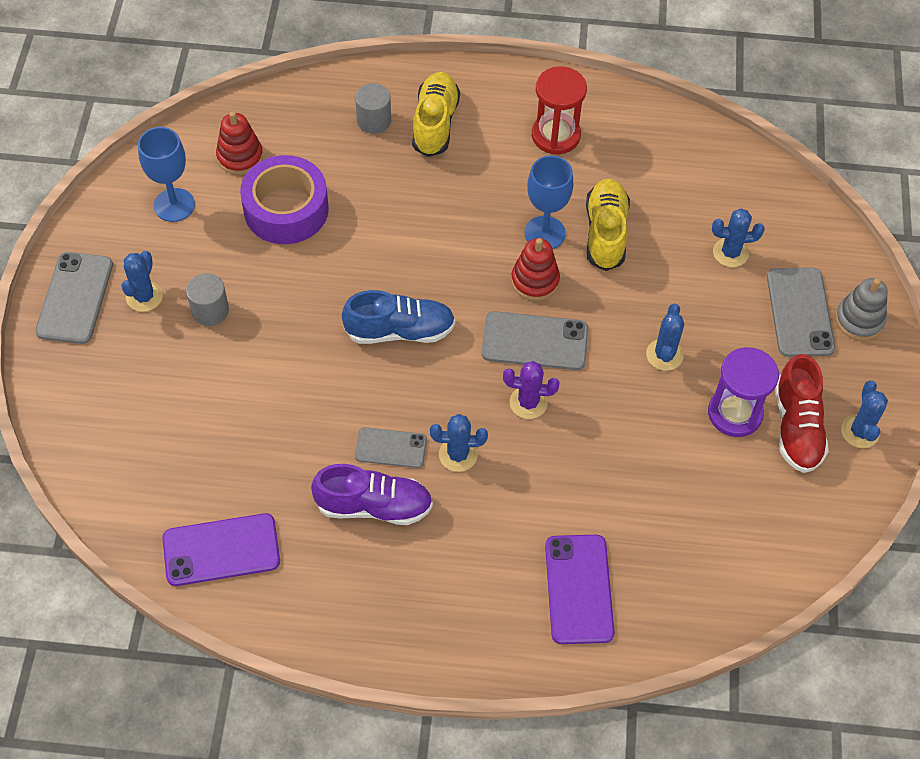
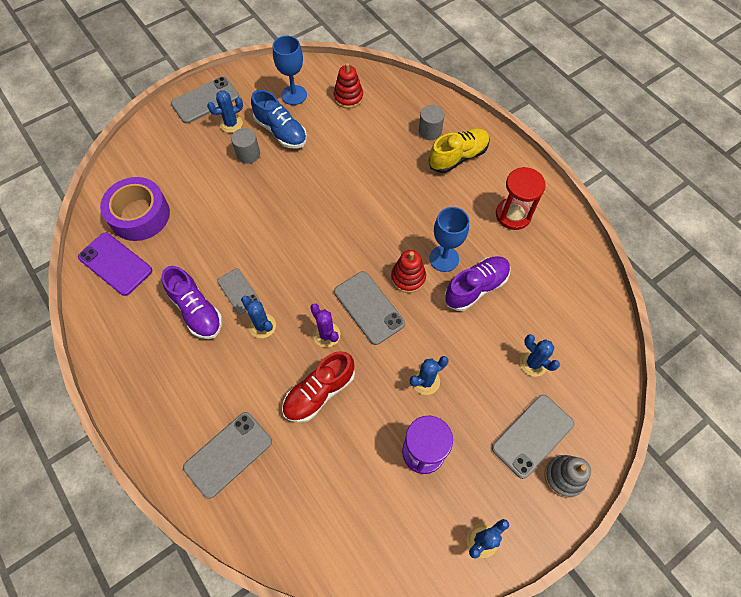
camera: 50 degrees right, 5 degrees up
(286, 209) = (337, 138): purple tape -> purple tape (140, 215)
(400, 331) = (314, 240): blue shoe -> blue shoe (281, 132)
(579, 589) = (228, 454): purple phone -> grey phone
(605, 233) = (476, 287): yellow shoe -> purple shoe
(797, 427) = (448, 497): red shoe -> red shoe (319, 392)

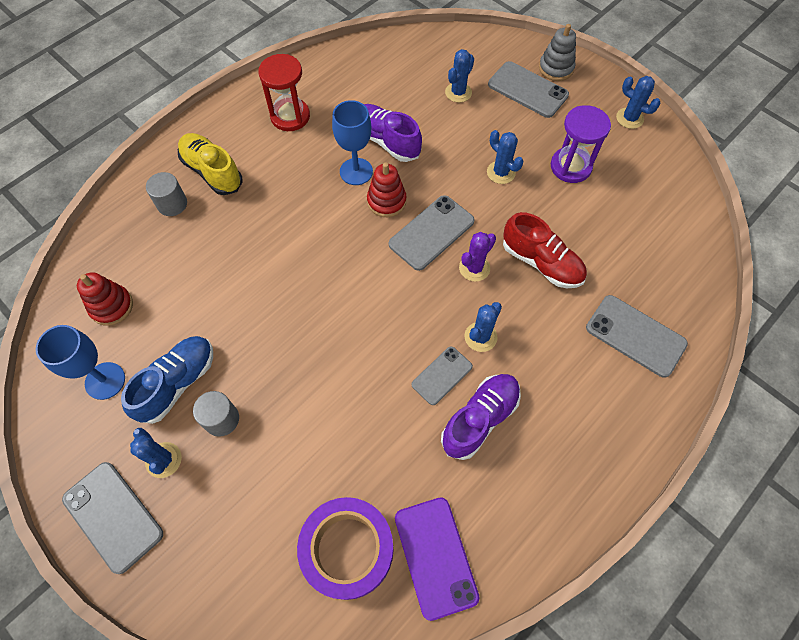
camera: 100 degrees left, 0 degrees up
(115, 264) = (435, 557): purple phone -> purple phone turned 45 degrees counterclockwise

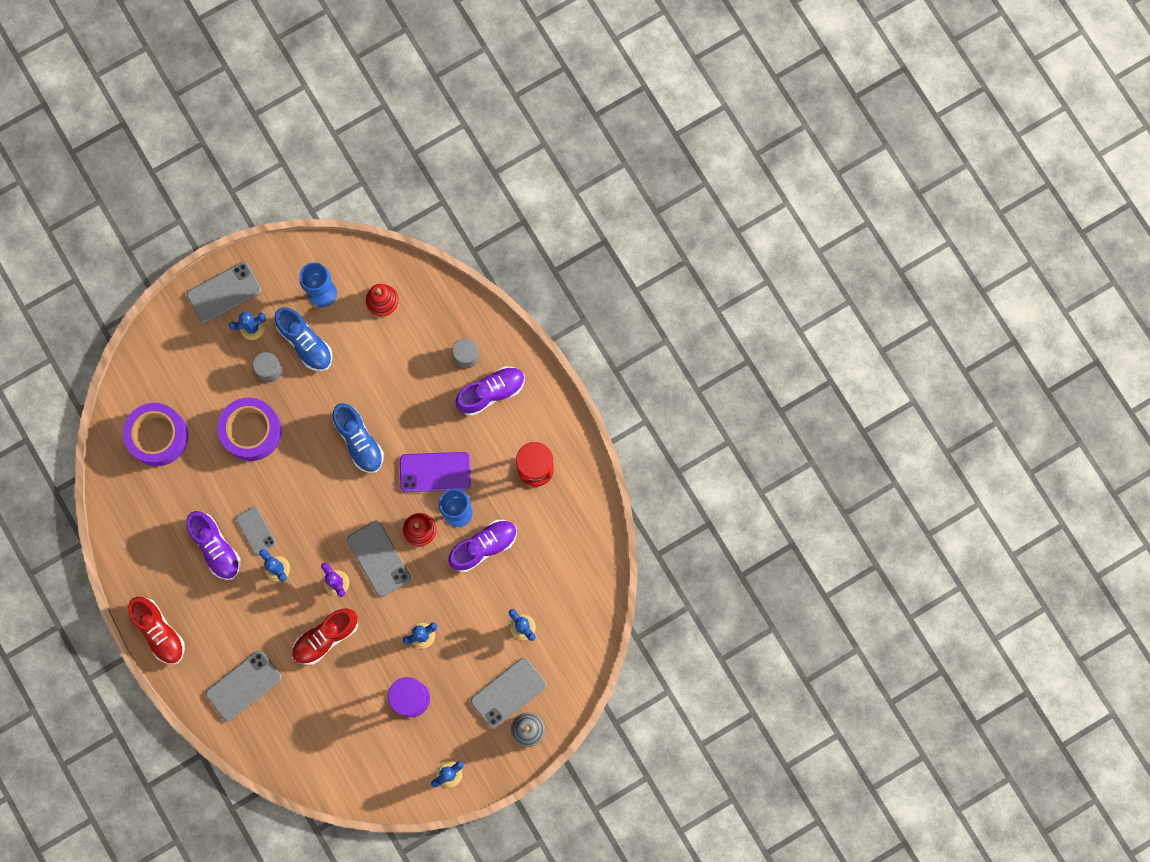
camera: 105 degrees right, 15 degrees up
(212, 172) = (491, 392): yellow shoe -> purple shoe
(297, 287) = (359, 441): none -> blue shoe
(311, 418) = (251, 431): none -> purple tape
(435, 557) = (136, 490): purple phone -> purple phone (435, 472)
(616, 460) = (159, 632): none -> red shoe

